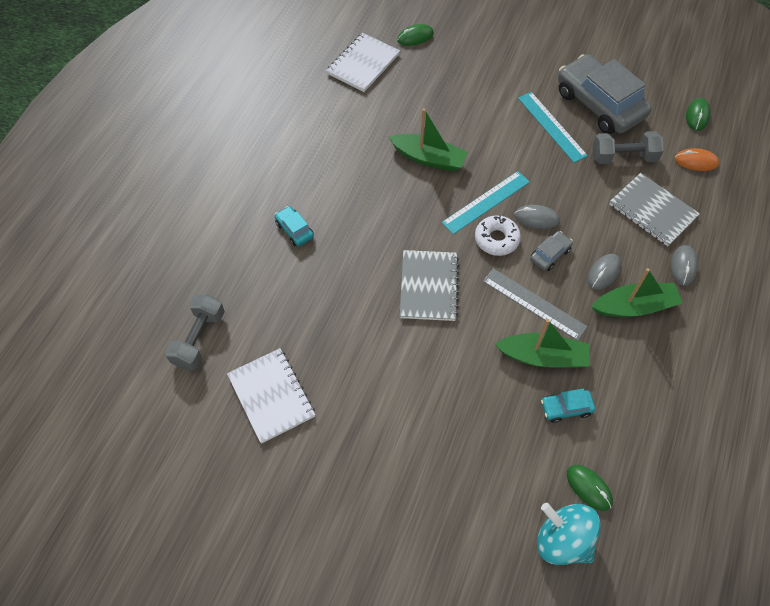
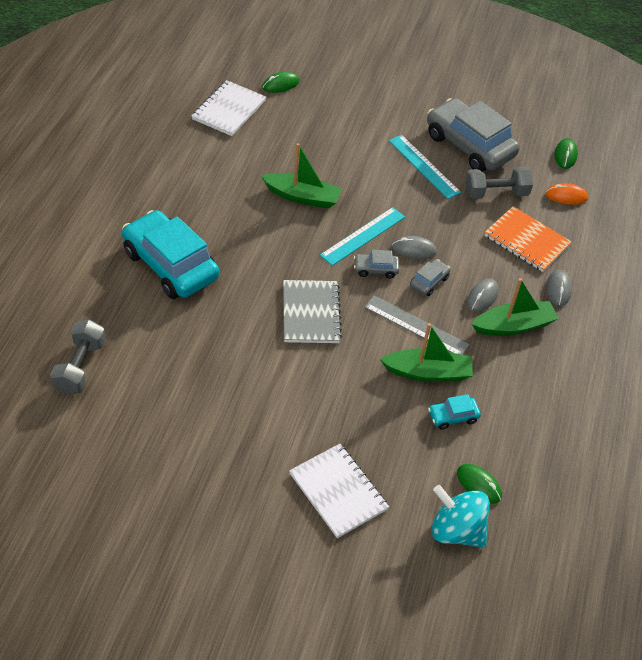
camera: 10 degrees left, 10 degrees down
(271, 396) = (159, 416): white notebook -> white notebook (338, 492)
(294, 230) = (170, 265): turquoise car -> turquoise car, size x2.33
(496, 239) = (375, 269): white donut -> grey car
(652, 211) = (526, 241): grey notebook -> orange notebook

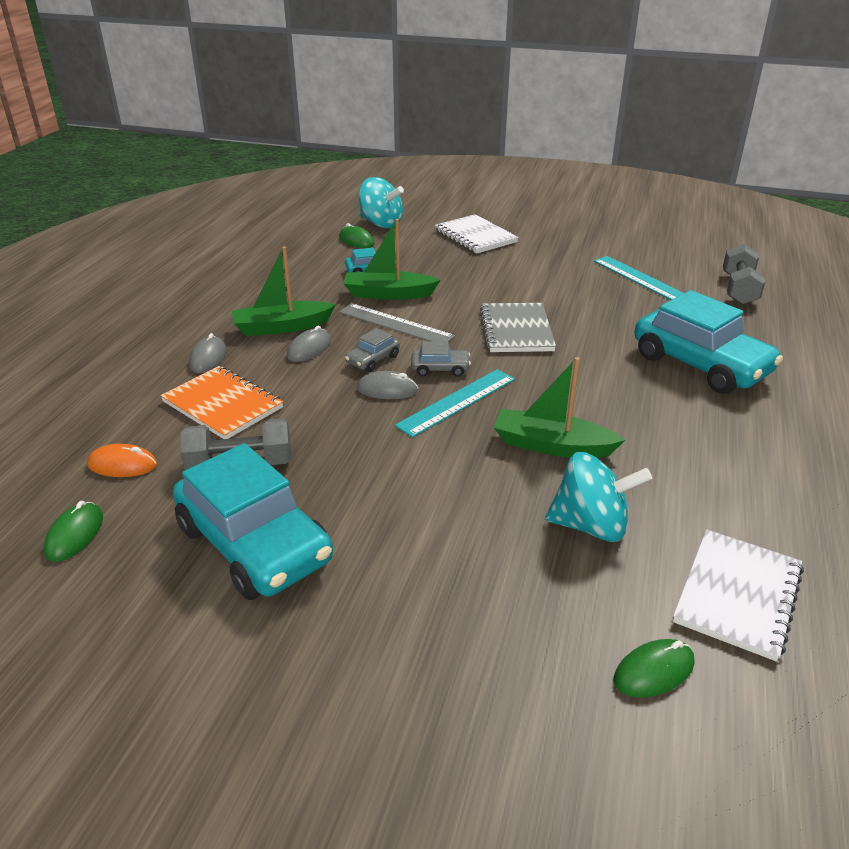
camera: 175 degrees left, 15 degrees down
(291, 146) = (591, 525): none -> turquoise spinning top
(424, 166) = (350, 501): turquoise ruler -> turquoise ruler (640, 279)
(469, 146) = (254, 544): grey car -> turquoise car

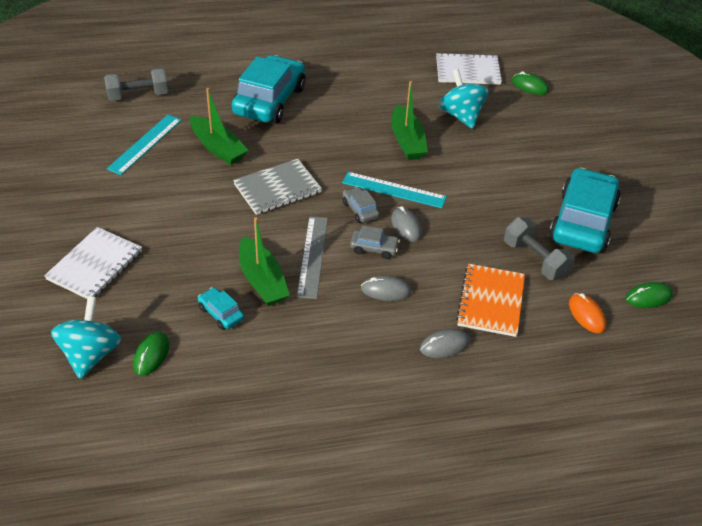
camera: 120 degrees left, 10 degrees up
(282, 327) = (366, 324): green boat -> green boat (218, 148)

